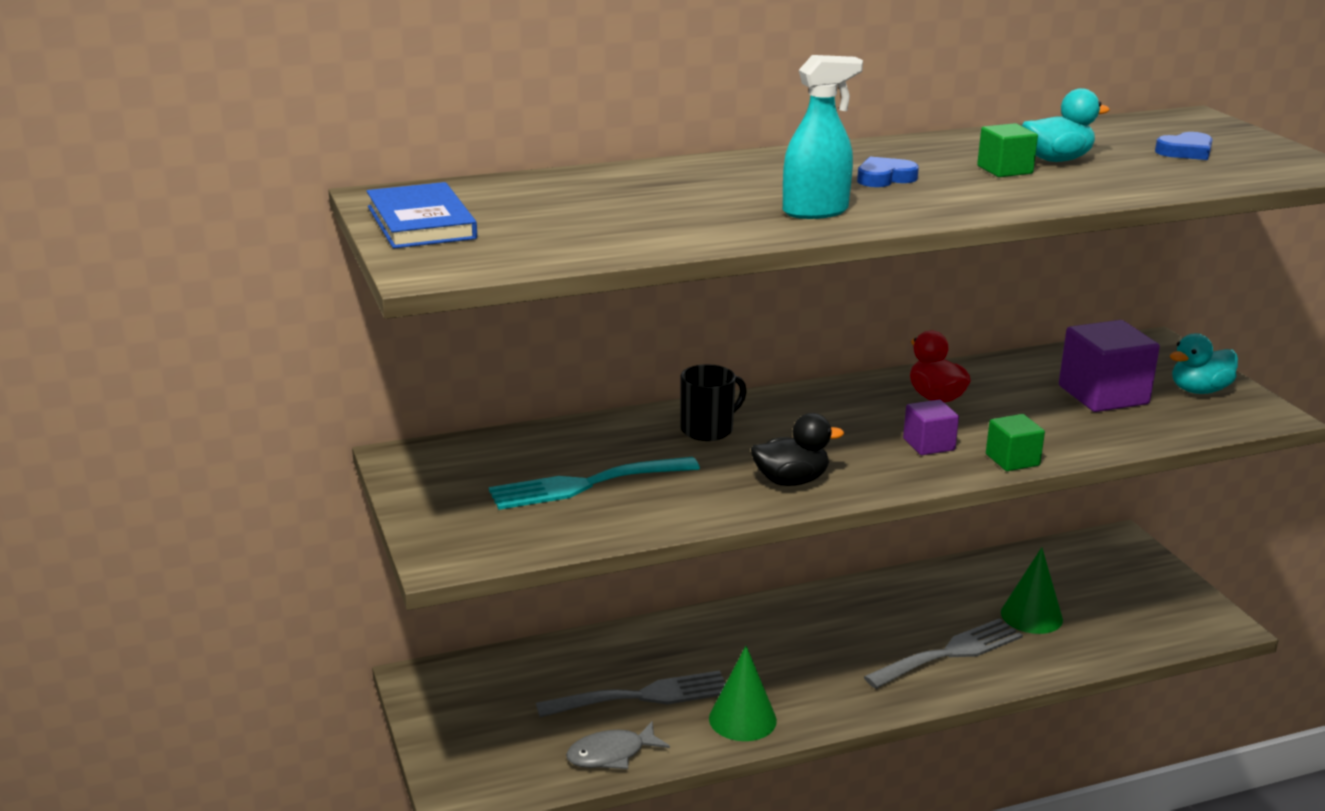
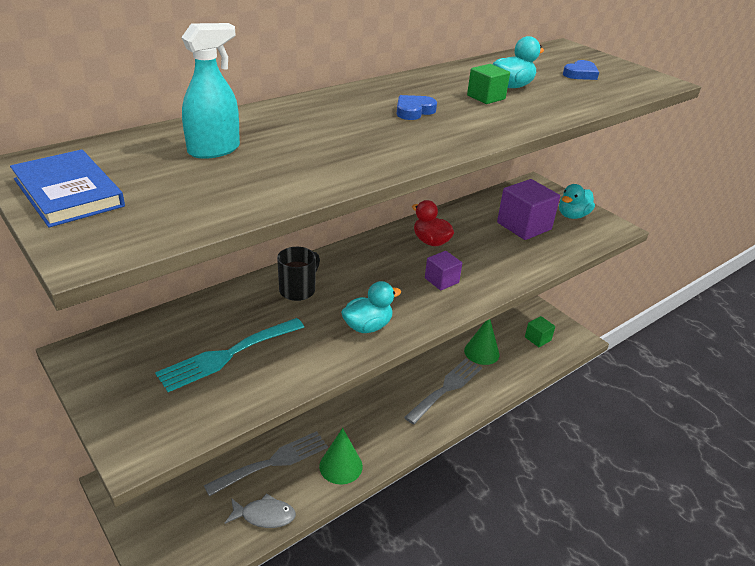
camera: 20 degrees left, 10 degrees up
(611, 754) = (264, 515): grey fish -> grey fish turned 135 degrees counterclockwise
(791, 481) = (367, 326): black duck -> turquoise duck
(816, 211) = (384, 147): turquoise spray bottle -> turquoise spray bottle (214, 150)
(1012, 460) = (495, 285): green cube -> green cube (537, 339)

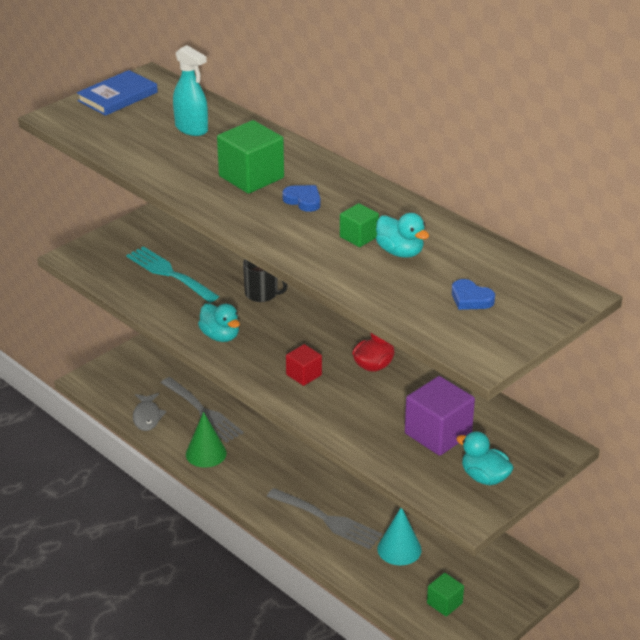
camera: 85 degrees right, 0 degrees up
(355, 129) = (251, 177): none -> green cube
(441, 280) = (304, 375): purple cube -> red cube
(481, 352) = (399, 549): green cone -> turquoise cone

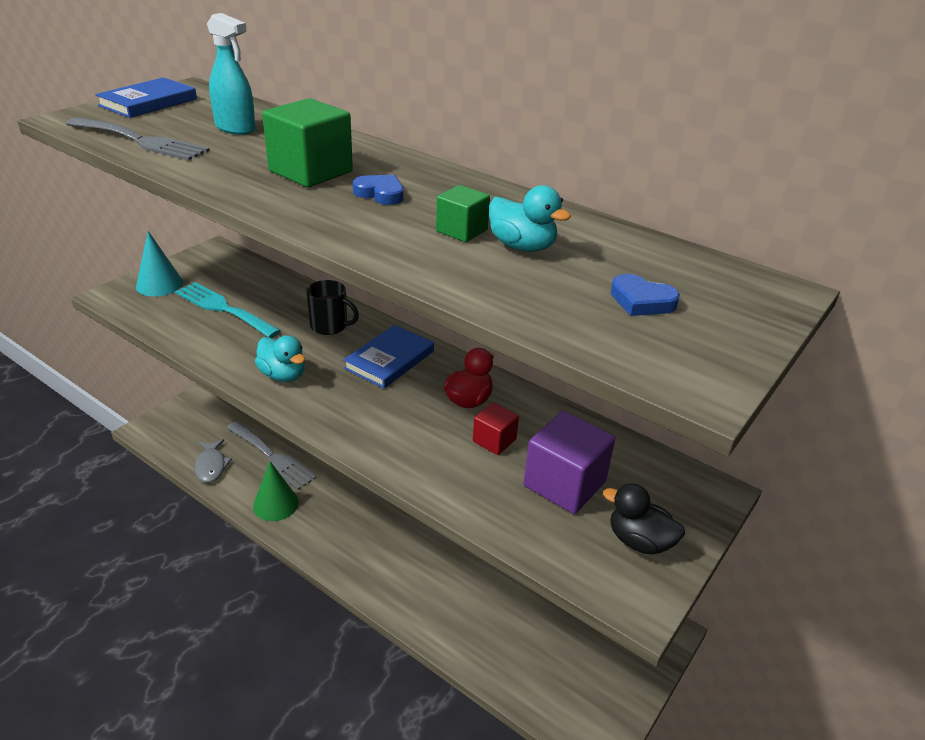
camera: 10 degrees left, 0 degrees up
(304, 375) = (387, 417): red cube -> red cube (494, 440)
(311, 327) = (389, 360): none -> blue book
(328, 520) = (417, 576): grey fork -> grey fork (141, 141)
(399, 549) = (502, 607): turquoise cone -> turquoise cone (159, 284)
(444, 603) = (567, 677): green cube -> none
(484, 477) = (639, 541): turquoise duck -> black duck

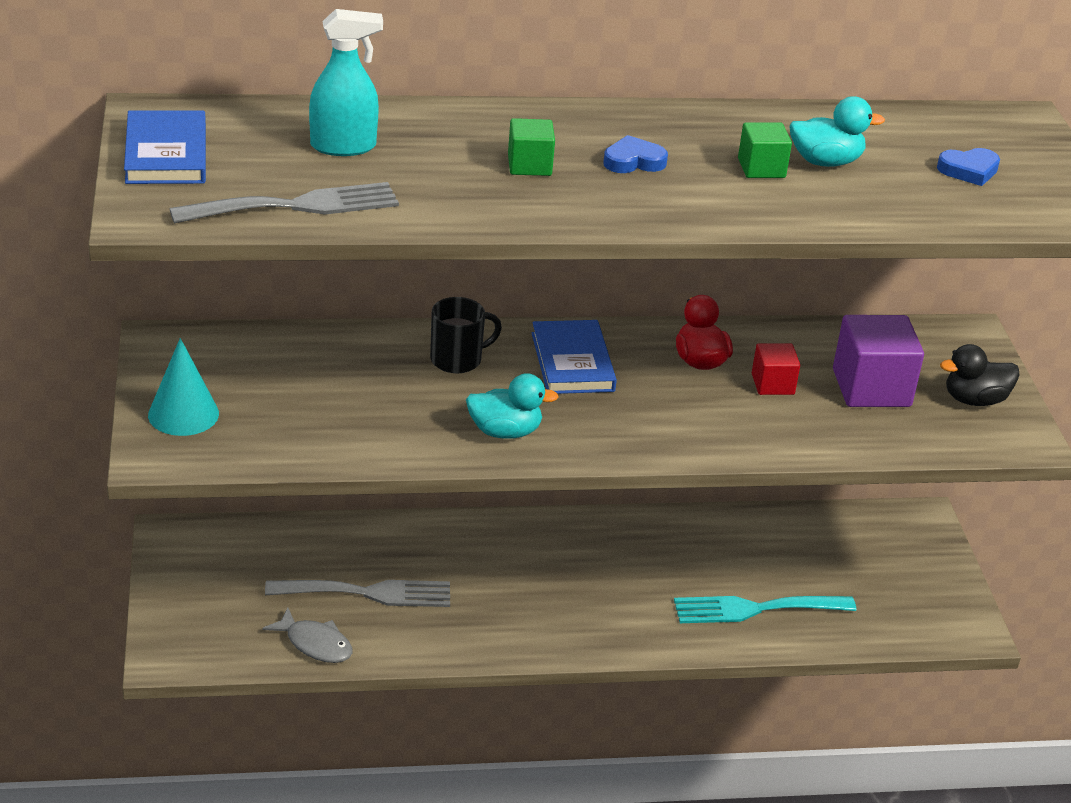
camera: 45 degrees left, 0 degrees up
(223, 308) = (313, 401): turquoise fork -> turquoise fork (755, 609)
(276, 504) = (450, 634): green cone -> none
(310, 171) = (529, 165): green cube -> green cube, size x0.56

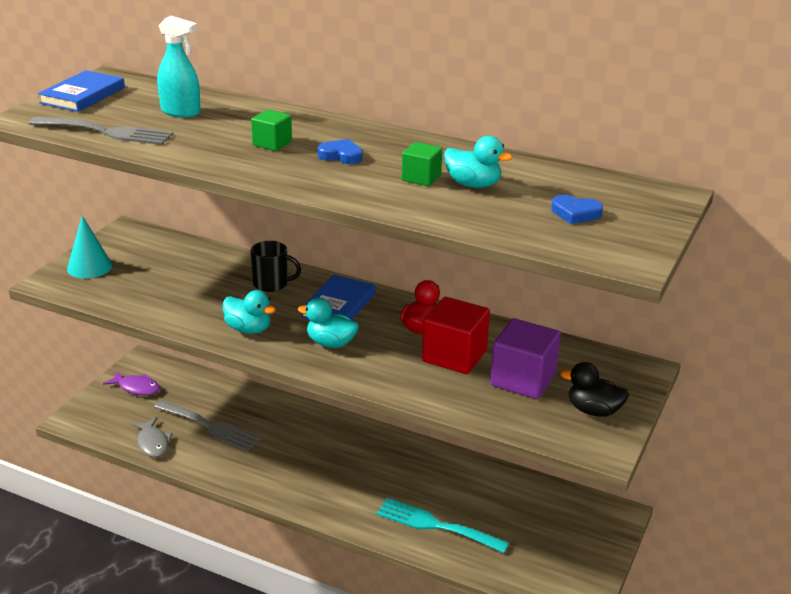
camera: 35 degrees right, 5 degrees down
(206, 577) = (137, 388): none -> purple fish
(622, 416) = (331, 343): none -> turquoise duck
(772, 384) = (454, 356): red cube -> red cube, size x1.79

